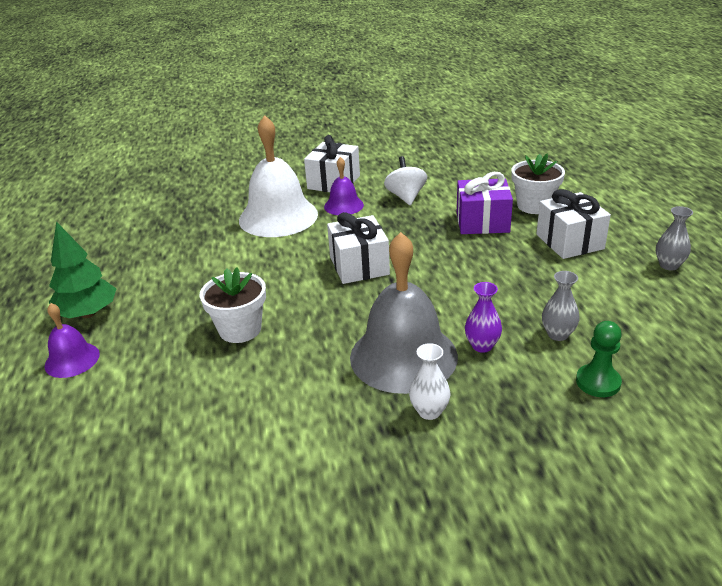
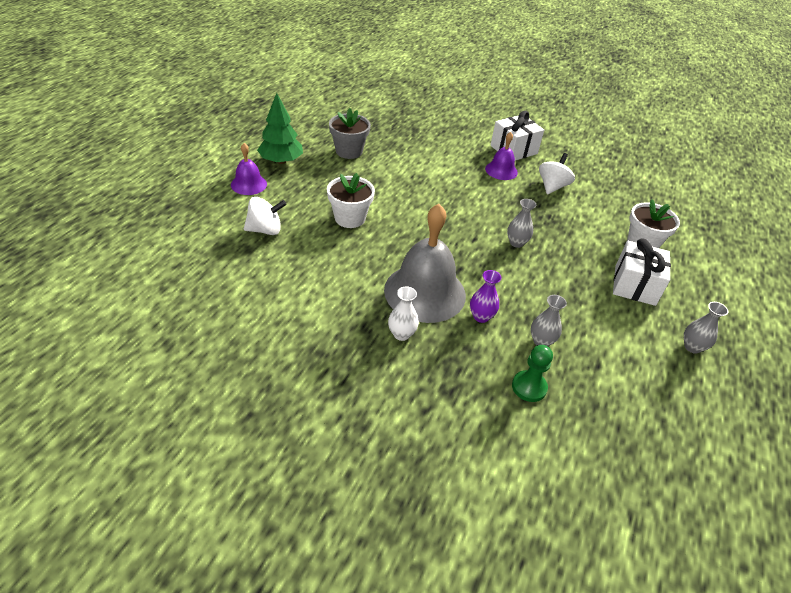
camera: 30 degrees right, 10 degrees up
(151, 397) = (265, 230): none -> white spinning top
(162, 264) = (349, 151): none -> grey flower pot
(278, 217) = (449, 156): white bell -> none
(359, 266) = (464, 218): white gift -> none
(433, 261) = (516, 243): none -> grey vase
(482, 222) = (586, 235): purple gift -> none

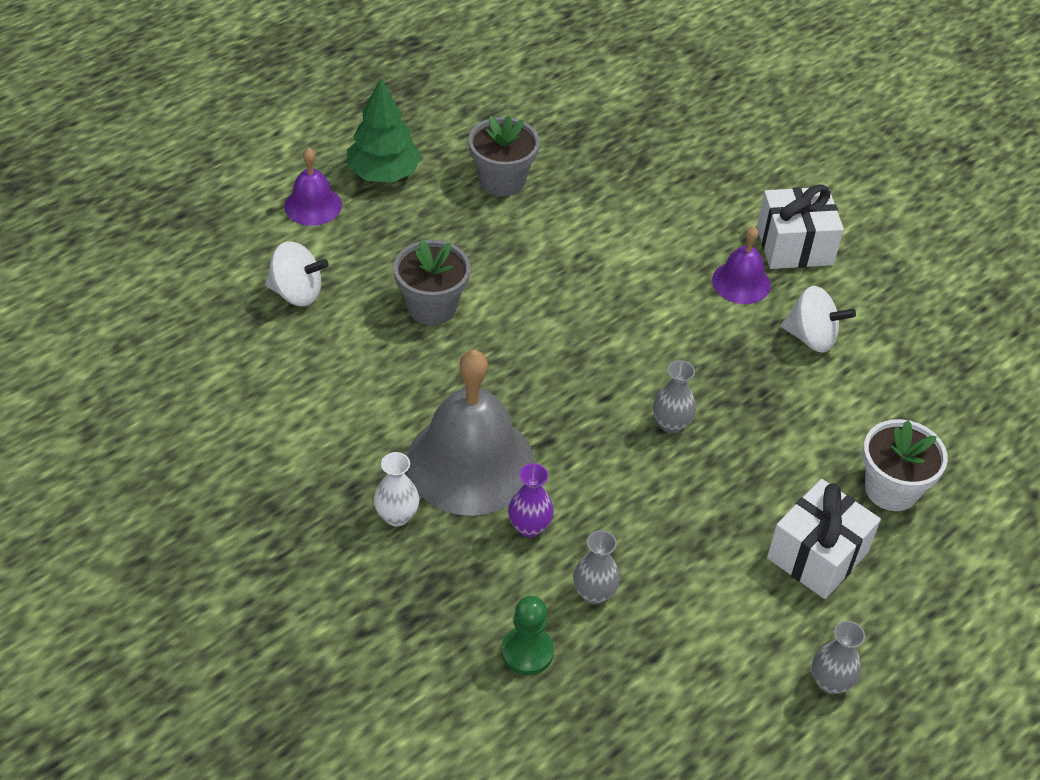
camera: 25 degrees right, 5 degrees up
(350, 218) = (432, 306): white flower pot -> grey flower pot
(552, 186) = (811, 337): white spinning top -> white spinning top turned 60 degrees clockwise

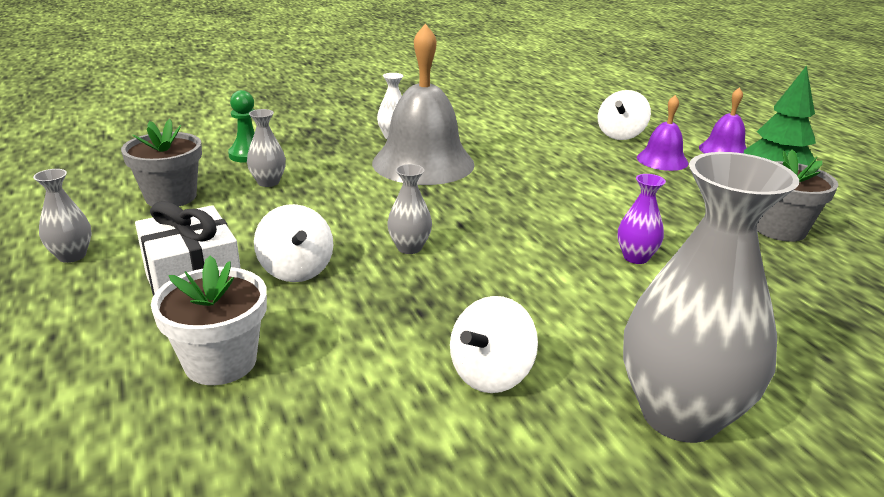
camera: 110 degrees right, 20 degrees down
(432, 306) = (597, 174): grey flower pot -> grey flower pot (171, 197)
(529, 527) = (348, 172): purple vase -> purple vase (636, 257)
(741, 282) = (606, 343): purple bell -> purple bell (662, 160)
(753, 493) = (296, 270): none -> white spinning top
(794, 246) = (680, 415): white gift -> grey vase

